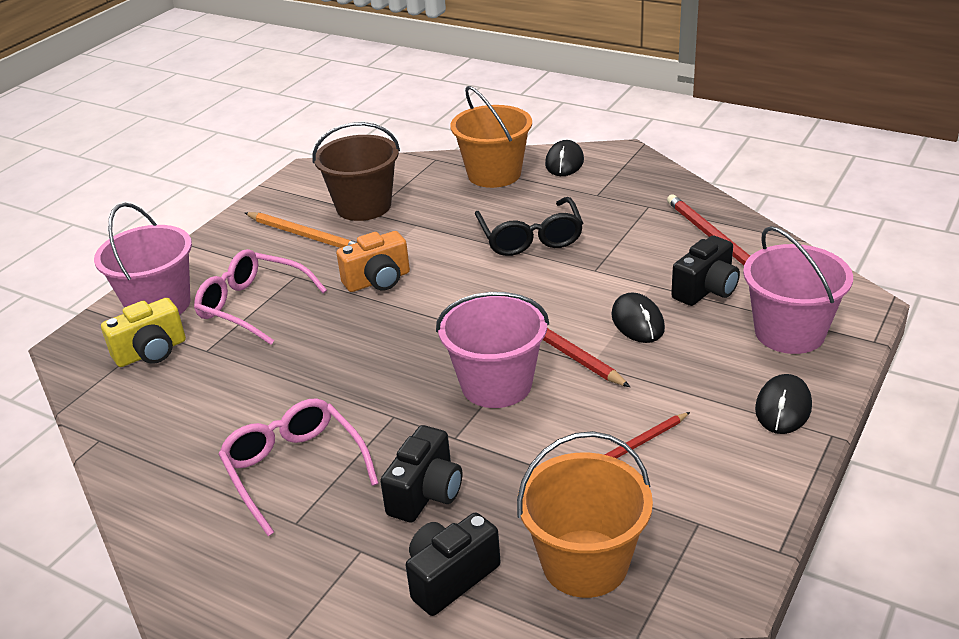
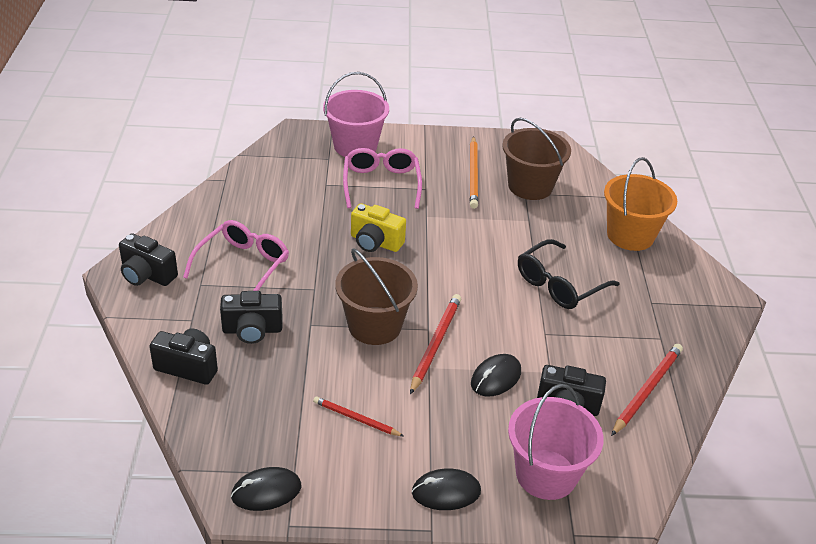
camera: 55 degrees right, 5 degrees up
(151, 352) = (310, 164): yellow camera -> yellow camera (375, 242)
(226, 577) = (147, 275): none -> black camera
(378, 281) = (448, 228): orange camera -> none
(496, 384) = (374, 326): pink bucket -> brown bucket
(564, 162) = (683, 268): black mouse -> black mouse (266, 491)
(585, 563) = (228, 425): orange bucket -> none

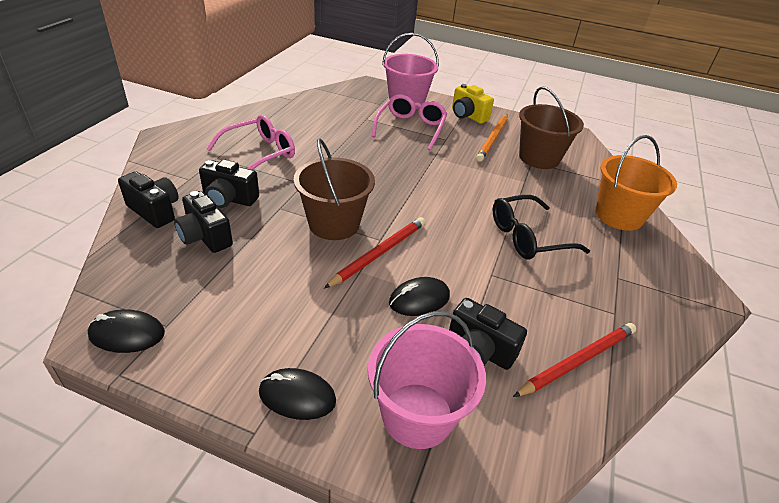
camera: 20 degrees right, 0 degrees up
(147, 275) = (183, 142): black camera -> black camera (205, 237)
(356, 419) = (260, 295): red pencil -> none
(375, 242) = (378, 164): yellow camera -> yellow camera (467, 116)

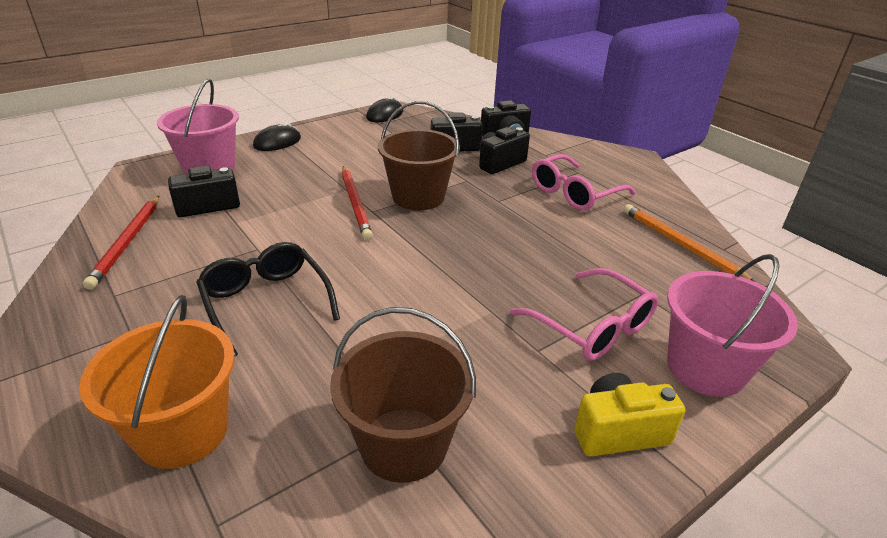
camera: 125 degrees right, 5 degrees down
(260, 153) = (574, 193): pink glasses -> pink glasses turned 60 degrees clockwise
(419, 299) = (284, 202): black mouse -> none
(493, 139) = (507, 415): orange pencil -> orange pencil (680, 245)
(528, 237) = (266, 302): black glasses -> black glasses turned 45 degrees counterclockwise

